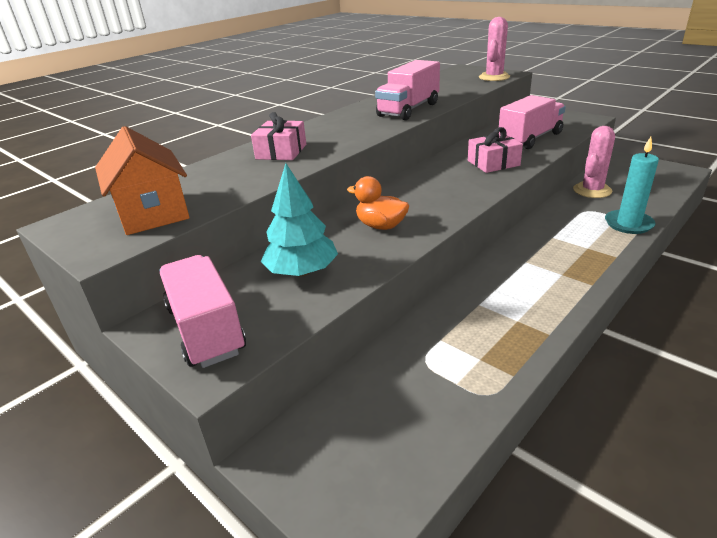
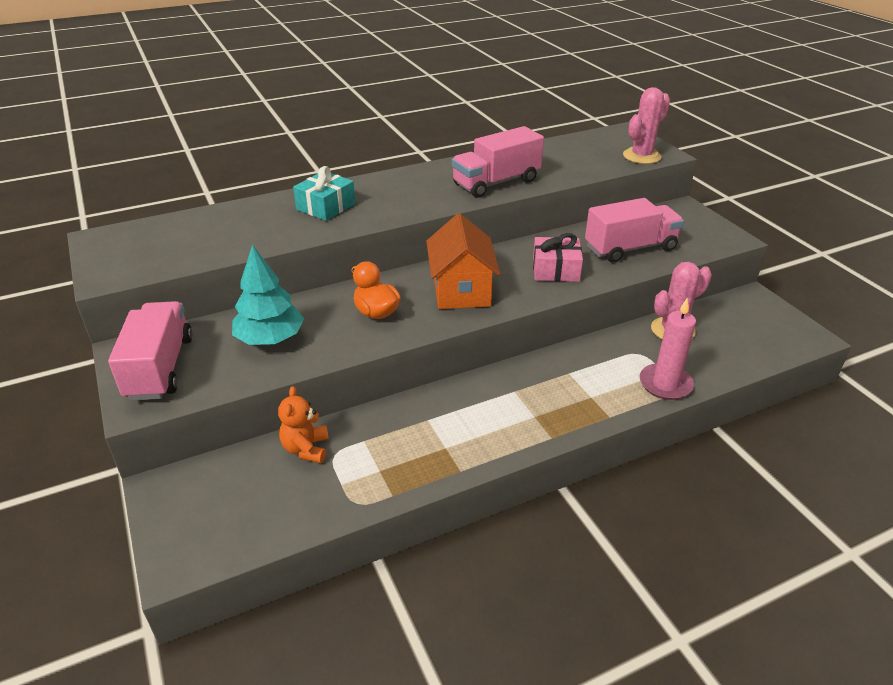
camera: 20 degrees right, 5 degrees up
(153, 213) = (169, 248): orange house -> orange house (461, 290)
(281, 152) = (326, 206): pink gift -> turquoise gift
(393, 365) = (306, 449): none -> orange teddy bear
(628, 224) = (665, 384): turquoise candle -> pink candle

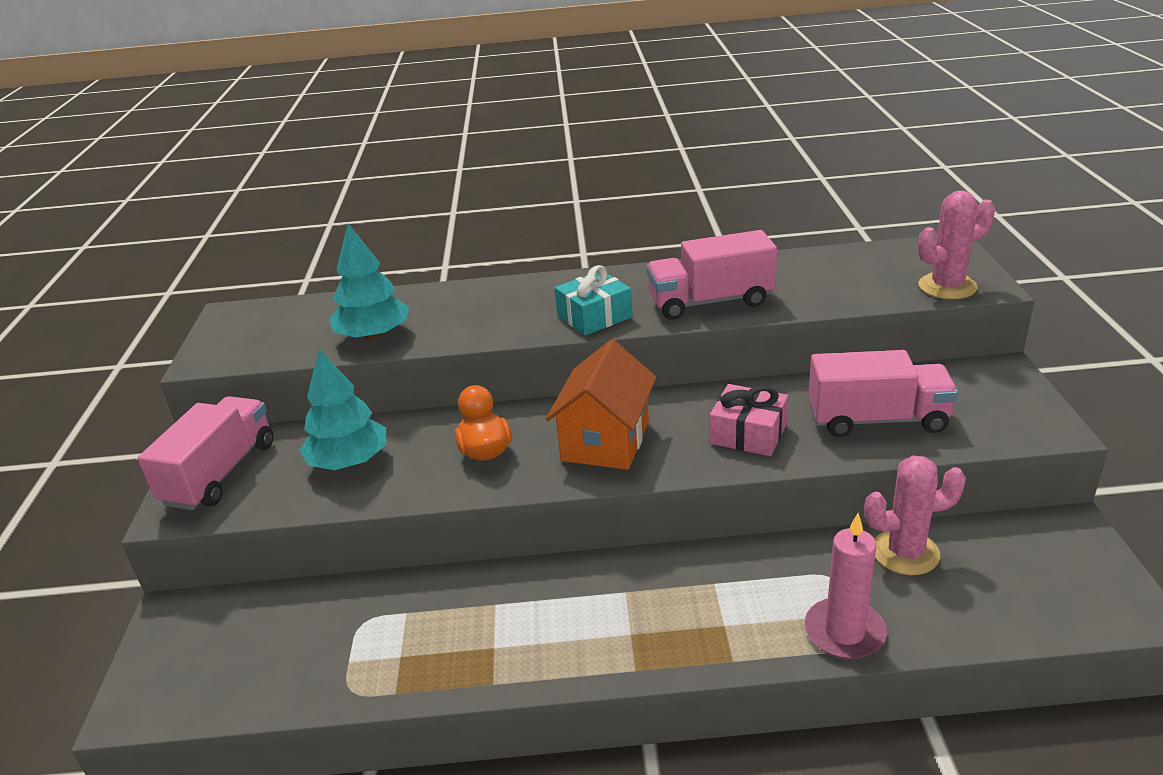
camera: 25 degrees right, 5 degrees down
(250, 238) = (373, 336): none -> turquoise tree
(306, 449) = (338, 606): orange teddy bear -> none
(326, 206) = (481, 308): turquoise gift -> turquoise gift (594, 316)

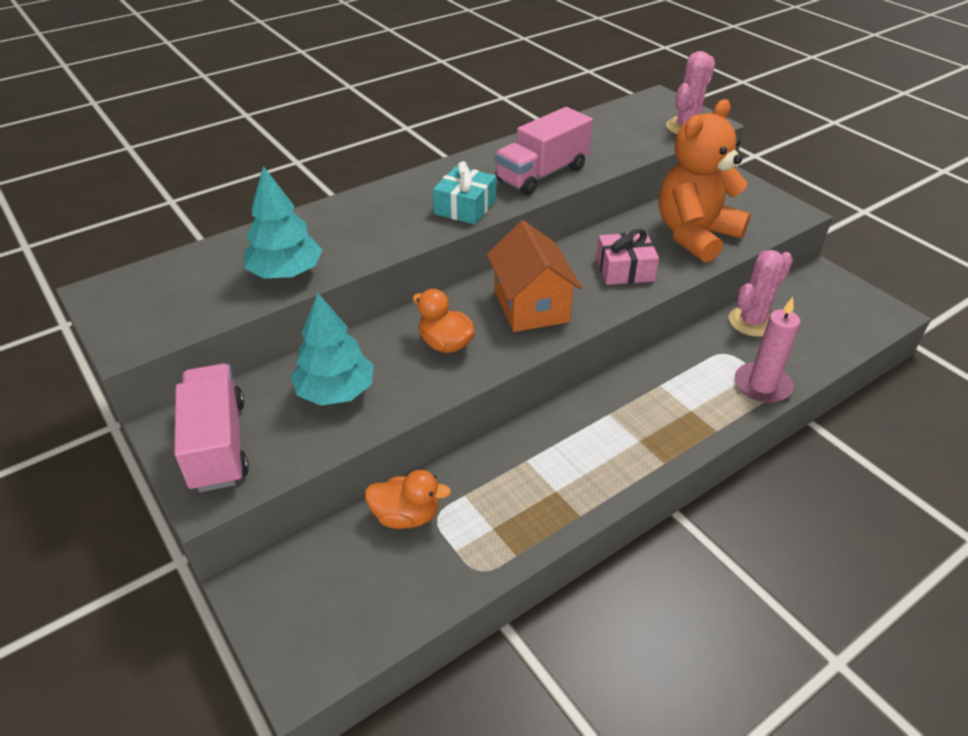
camera: 35 degrees left, 10 degrees up
(339, 609) = (406, 516): none -> orange duck
(877, 420) = (695, 235): pink truck -> orange teddy bear

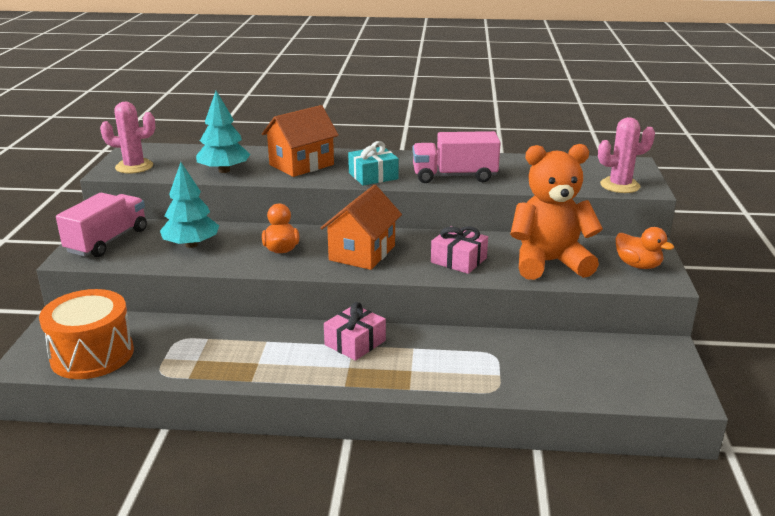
camera: 40 degrees right, 15 degrees down
(364, 224) = (301, 165): none -> orange house
(368, 602) = (92, 355): none -> orange drum
(406, 516) = (166, 331): orange duck -> orange duck (638, 265)
(606, 410) = (355, 343): none -> pink gift
(752, 322) = (548, 347): pink cactus -> pink cactus (134, 167)
(762, 385) = (489, 384): pink candle -> none

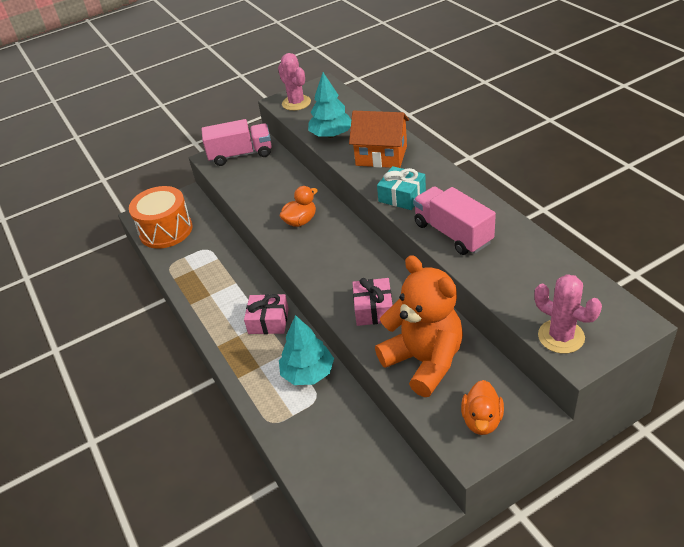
camera: 60 degrees right, 15 degrees up
(191, 244) = (268, 185): turquoise tree -> turquoise tree (308, 373)
(362, 253) = (333, 258): orange house -> none

